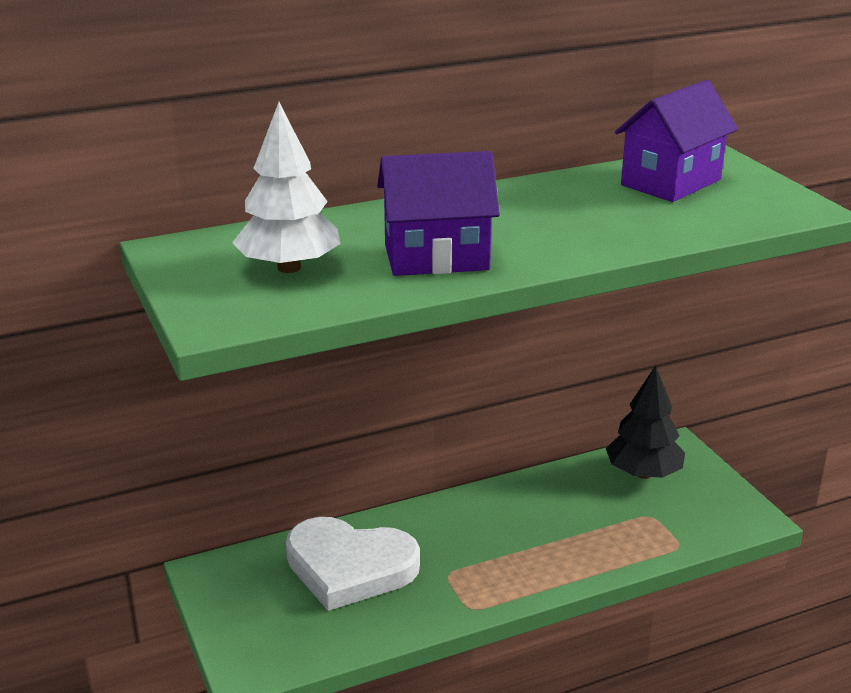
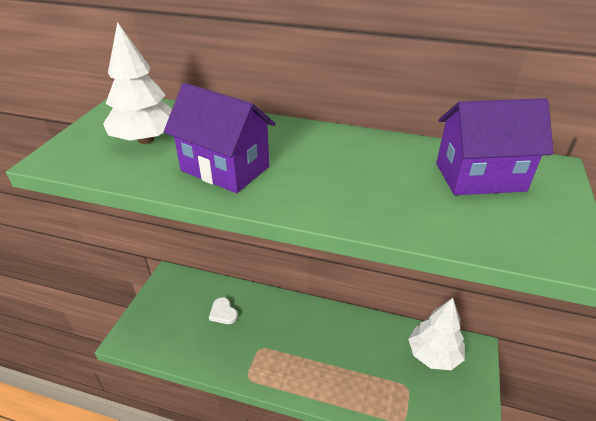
camera: 40 degrees right, 10 degrees up
(349, 567) = (223, 313): white heart -> white heart, size x0.41
(643, 473) = (434, 354): black tree -> white tree

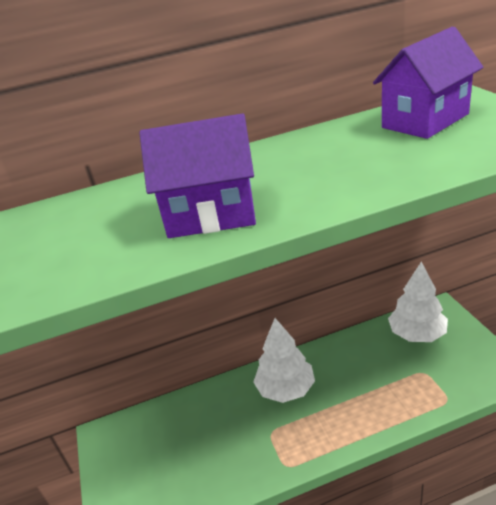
camera: 30 degrees left, 5 degrees down
(146, 139) = (82, 236): white tree -> white tree (285, 389)
(223, 313) = (200, 428): white heart -> none

